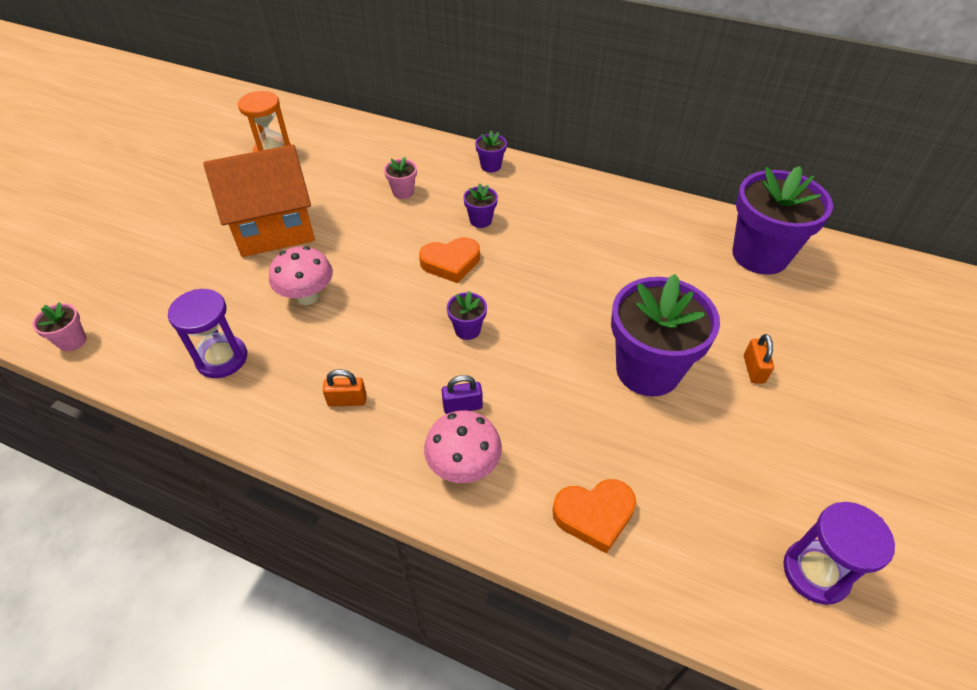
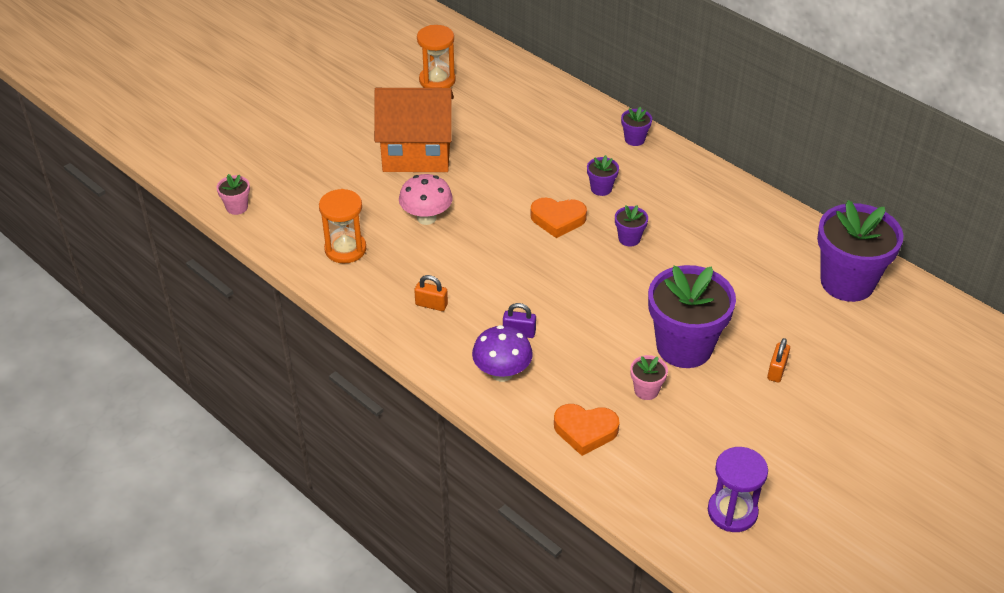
camera: 20 degrees right, 5 degrees down
(222, 358) = (345, 249): purple hourglass -> orange hourglass
(403, 192) = (541, 146): pink flower pot -> pink flower pot (646, 390)
(464, 466) = (502, 373): pink mushroom -> purple mushroom
(467, 330) = (548, 277): purple flower pot -> purple flower pot (629, 238)

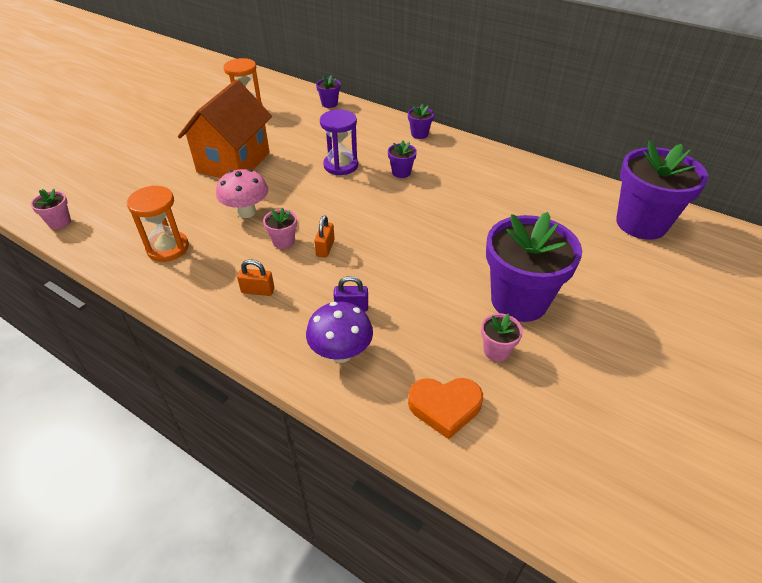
camera: 10 degrees left, 0 degrees up
(416, 154) = (234, 162): orange house -> orange house turned 60 degrees counterclockwise
(461, 256) = (283, 241): none -> pink flower pot
(558, 219) = (368, 200): orange heart -> none
(629, 238) = (437, 209): purple flower pot -> purple flower pot (329, 104)
(732, 512) = (641, 486): purple hourglass -> purple hourglass (341, 165)
(776, 370) = (616, 312): orange padlock -> orange padlock (325, 248)

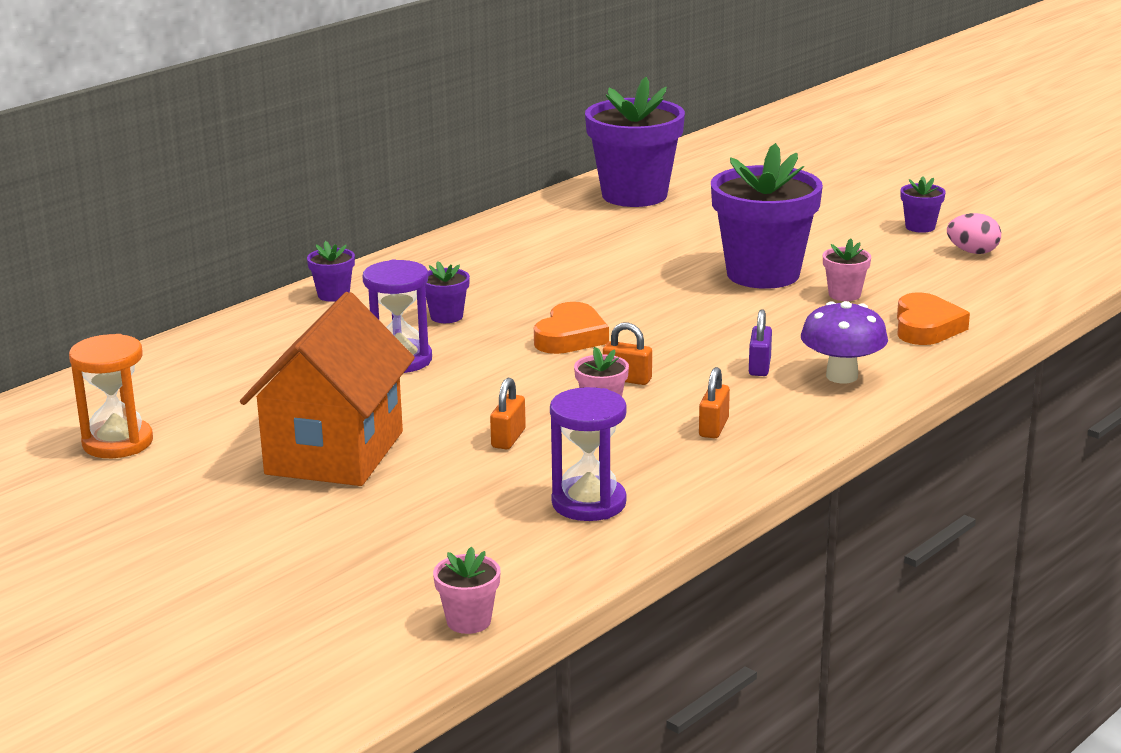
camera: 80 degrees left, 20 degrees down
(168, 248) = (589, 503): orange hourglass -> purple hourglass
(234, 162) = (334, 453): orange house -> orange house turned 75 degrees clockwise
(246, 212) = (508, 438): pink mushroom -> orange padlock
(329, 104) = (160, 362): purple flower pot -> purple flower pot (920, 227)
(383, 220) = (570, 337): none -> orange heart
(639, 448) = (972, 252): none -> pink egg

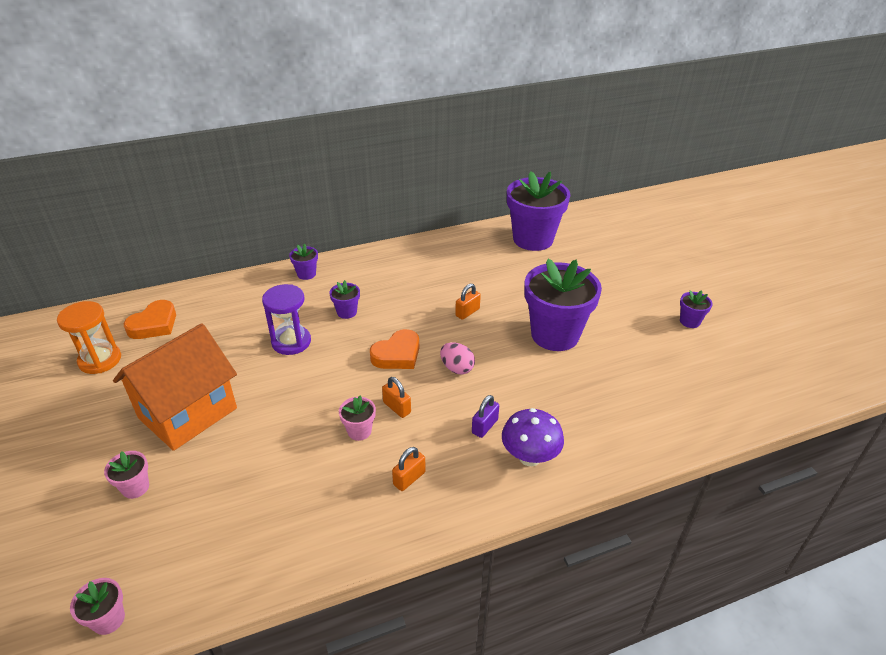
camera: 25 degrees right, 15 degrees up
(508, 438) = (285, 438): orange padlock -> orange padlock (467, 312)
(589, 503) = (275, 525): purple hourglass -> none
(844, 294) = (592, 372): pink flower pot -> pink flower pot (135, 487)
(926, 327) = (623, 426): orange heart -> orange heart (154, 324)
(972, 252) = (709, 358): pink egg -> pink egg (457, 368)

